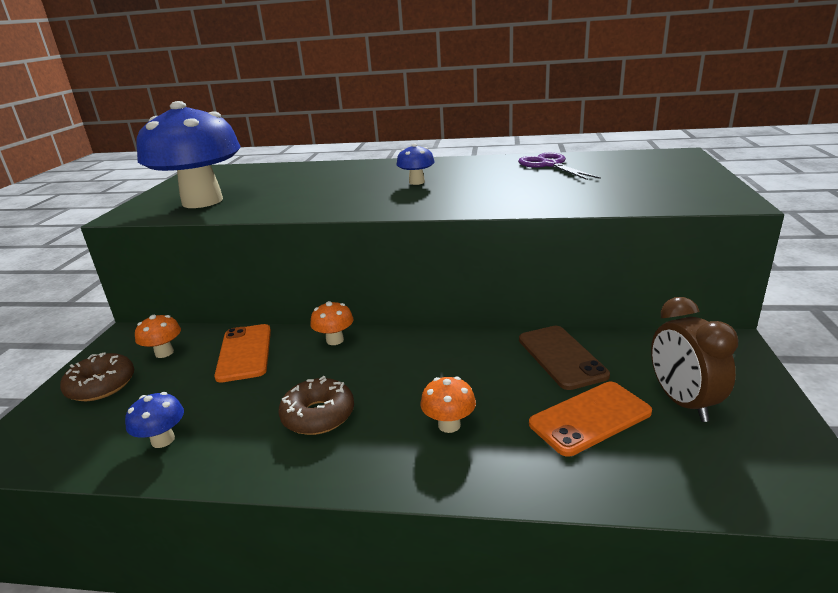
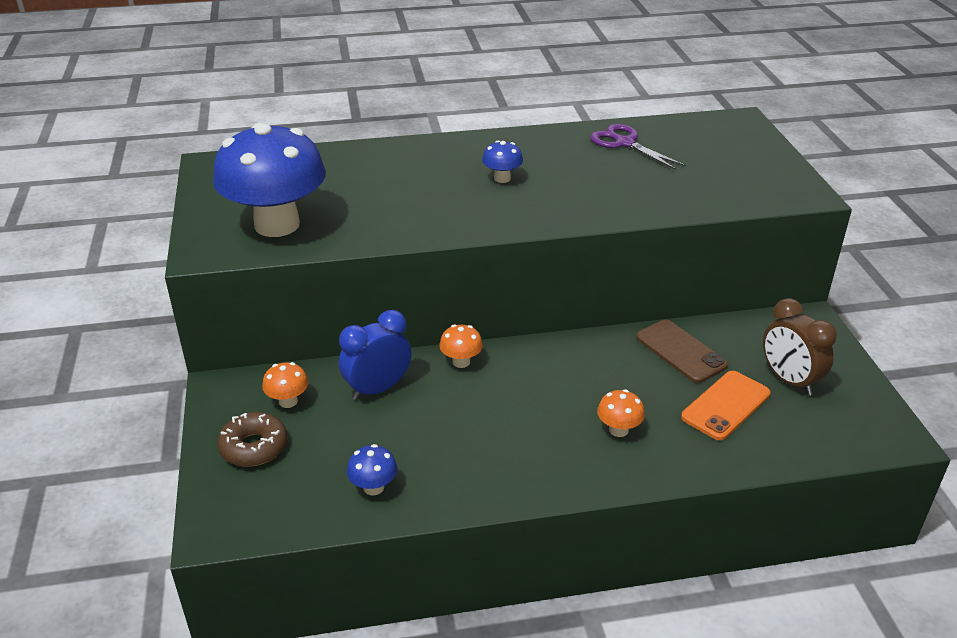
camera: 20 degrees left, 10 degrees up
(245, 353) = (378, 389): orange phone -> blue clock
(318, 415) = (500, 440): brown donut -> none

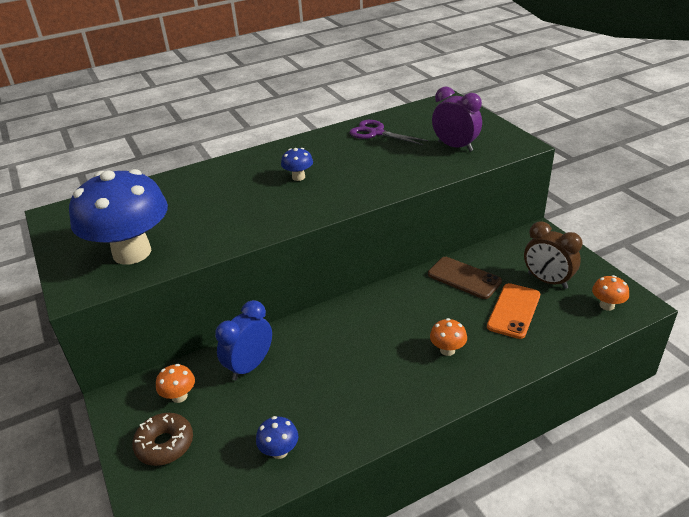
camera: 15 degrees left, 0 degrees up
(461, 362) = (307, 327): orange mushroom -> orange mushroom (607, 305)
(717, 180) = (455, 146): none -> purple clock

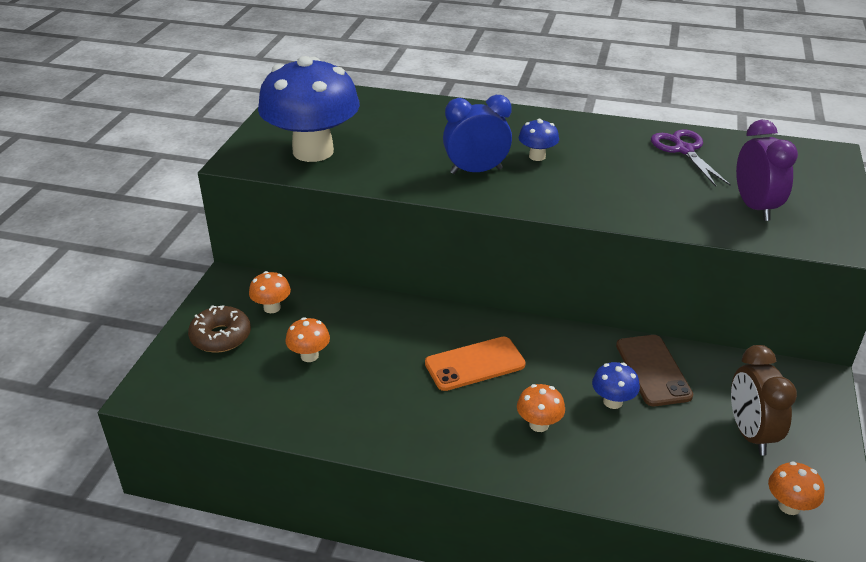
camera: 40 degrees right, 0 degrees up
(250, 366) = (350, 319): blue clock -> blue clock (476, 171)
(252, 410) = (309, 356): none -> orange mushroom
(279, 451) = (289, 402): blue mushroom -> blue mushroom (612, 402)
(513, 311) = (663, 436): orange phone -> orange phone (475, 364)

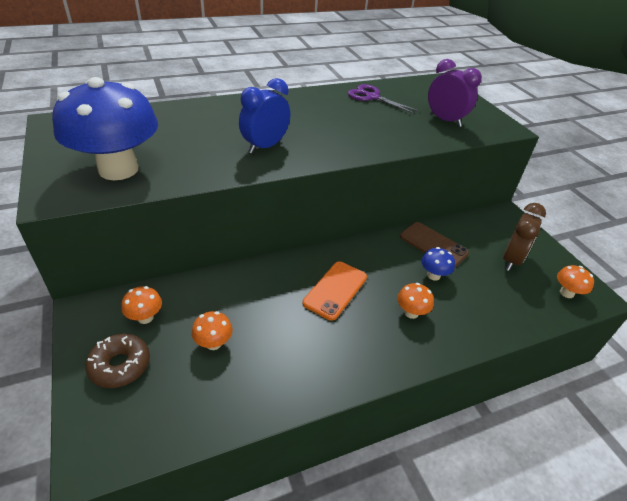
camera: 40 degrees left, 5 degrees up
(537, 156) = (294, 125): blue mushroom -> none
(750, 433) = (511, 260): brown clock -> brown clock turned 105 degrees counterclockwise

